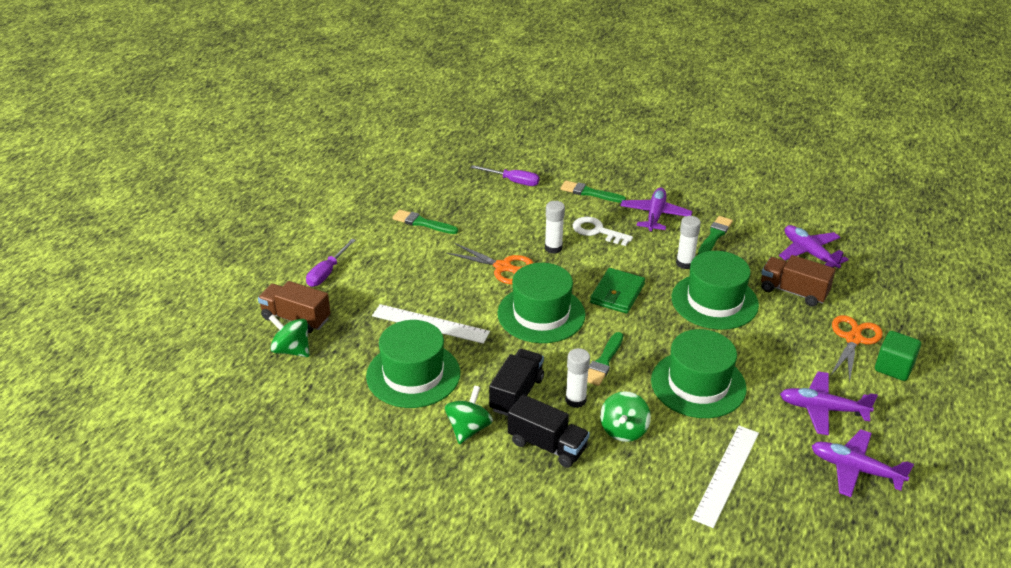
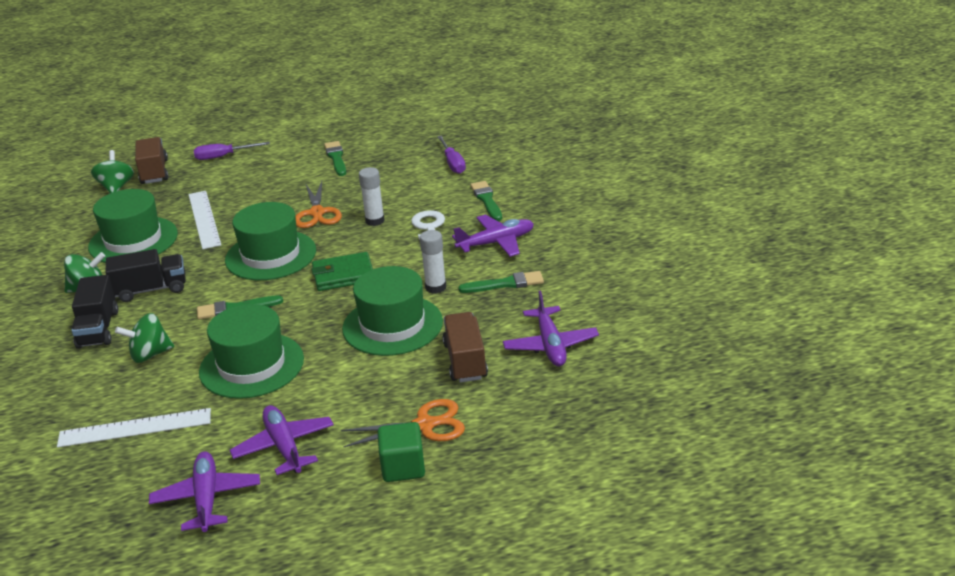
camera: 55 degrees right, 5 degrees down
(575, 400) = (169, 317): white glue stick -> none
(809, 253) = (550, 345): purple plane -> purple plane turned 150 degrees clockwise

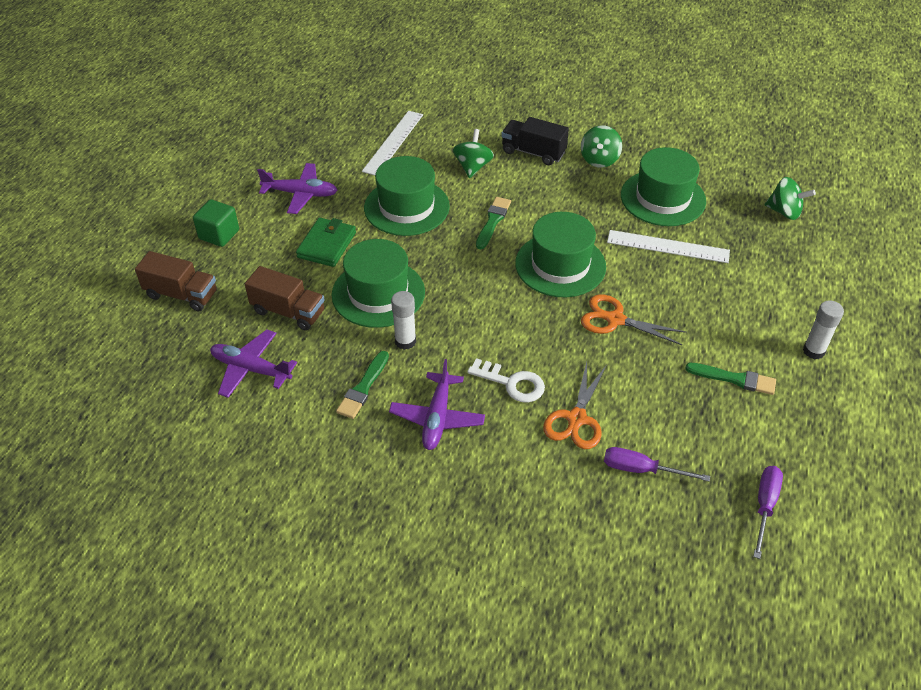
camera: 120 degrees right, 15 degrees up
(151, 290) = (566, 188): black truck -> none
(154, 172) = (802, 242): brown truck -> brown truck (181, 295)
(207, 499) = (291, 152): purple plane -> none
(223, 156) = (806, 297): purple screwdriver -> purple screwdriver (765, 506)
(343, 275) = (483, 295): green wallet -> green wallet (326, 245)
(375, 221) = (562, 352): white glue stick -> white glue stick (814, 351)
(424, 425) = (245, 260): orange scissors -> orange scissors (576, 419)
(487, 200) = (528, 455): green brush -> none

